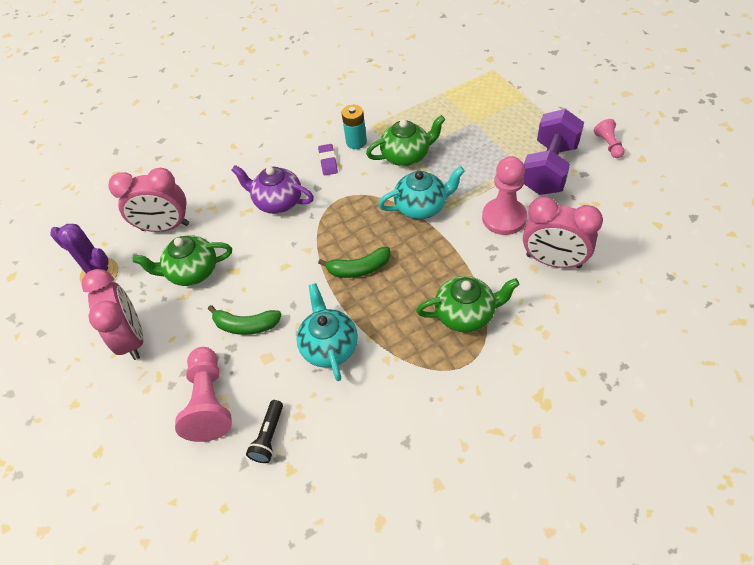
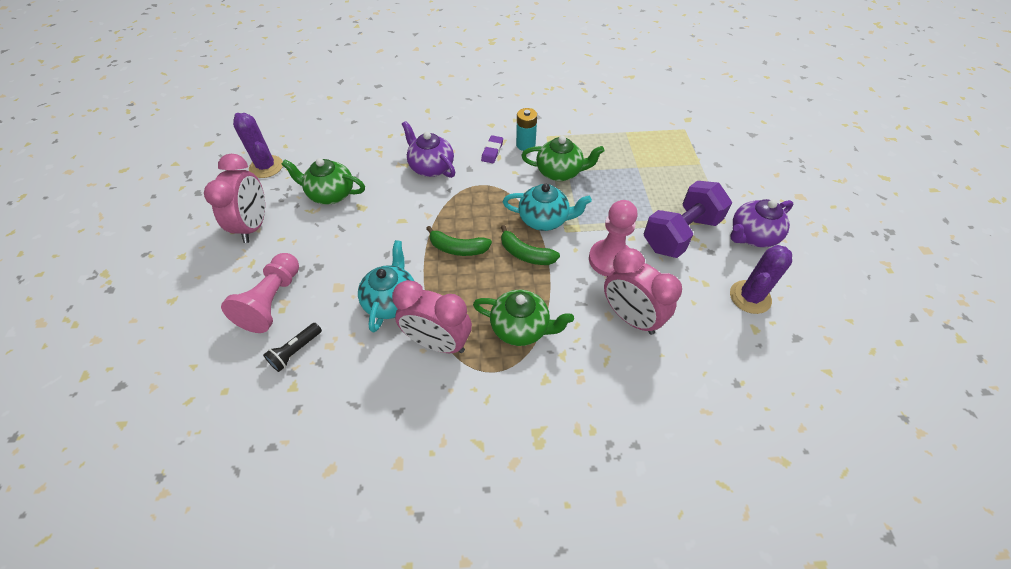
camera: 20 degrees right, 0 degrees up
(165, 227) = (335, 152): pink clock -> pink clock (438, 343)
(246, 325) = (340, 254): green banana -> green banana (526, 254)
(608, 145) = (752, 236): pink pawn -> purple teapot
(638, 199) = (750, 297): none -> purple cactus

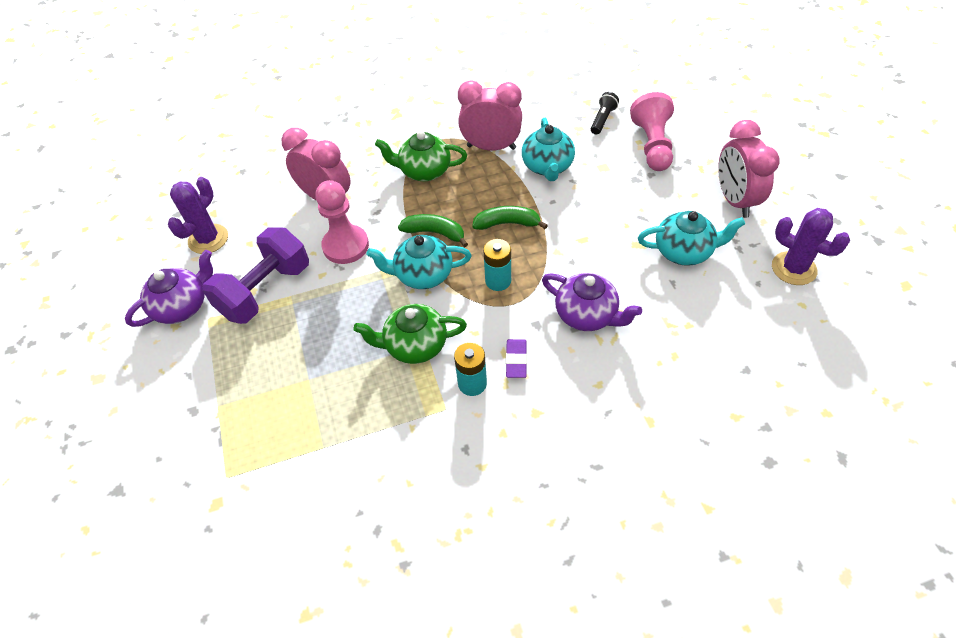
camera: 170 degrees right, 0 degrees up
(331, 194) = (684, 251): green teapot -> turquoise teapot
(485, 202) = (498, 281): none -> turquoise battery

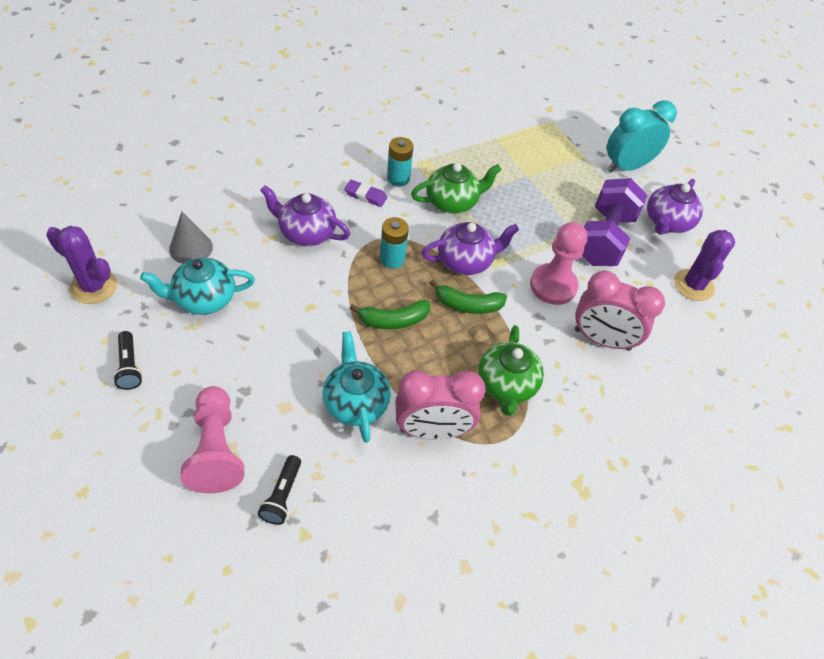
camera: 160 degrees right, 0 degrees up
(174, 387) = (626, 166): none -> turquoise clock
(423, 275) = (466, 261): turquoise teapot -> purple teapot
(424, 171) = (506, 385): green teapot -> green teapot turned 105 degrees clockwise
(516, 360) = (365, 195): purple eraser -> purple eraser turned 60 degrees counterclockwise
(709, 304) = (191, 248): none -> grey cone
(734, 200) = (129, 366): pink clock -> black flashlight

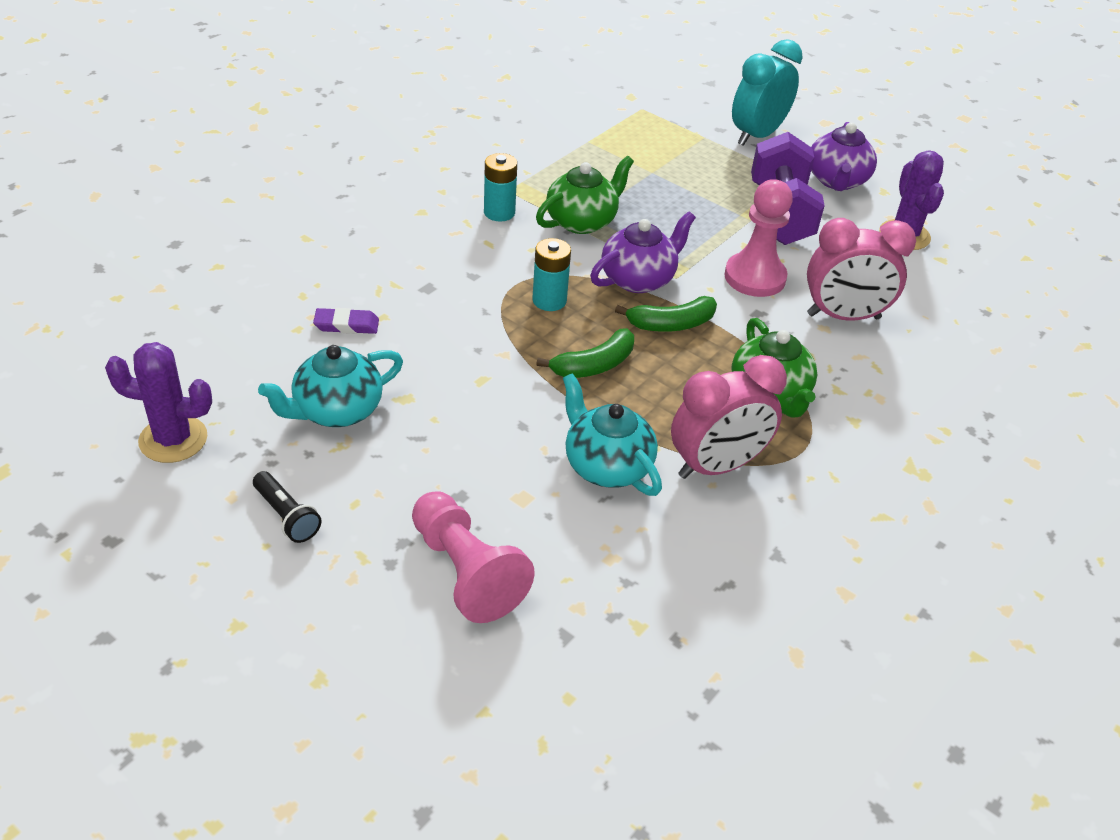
camera: 20 degrees left, 10 degrees down
(191, 248) = (280, 358): grey cone -> none
(282, 495) = (583, 594): black flashlight -> none
(306, 233) = (422, 301): purple teapot -> none
(365, 195) = (471, 241): purple eraser -> purple eraser (346, 325)

